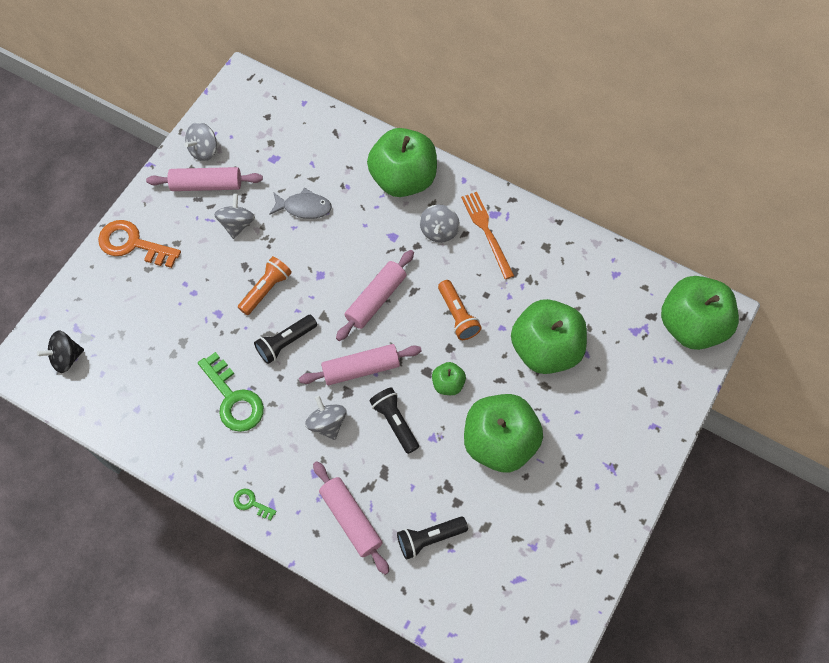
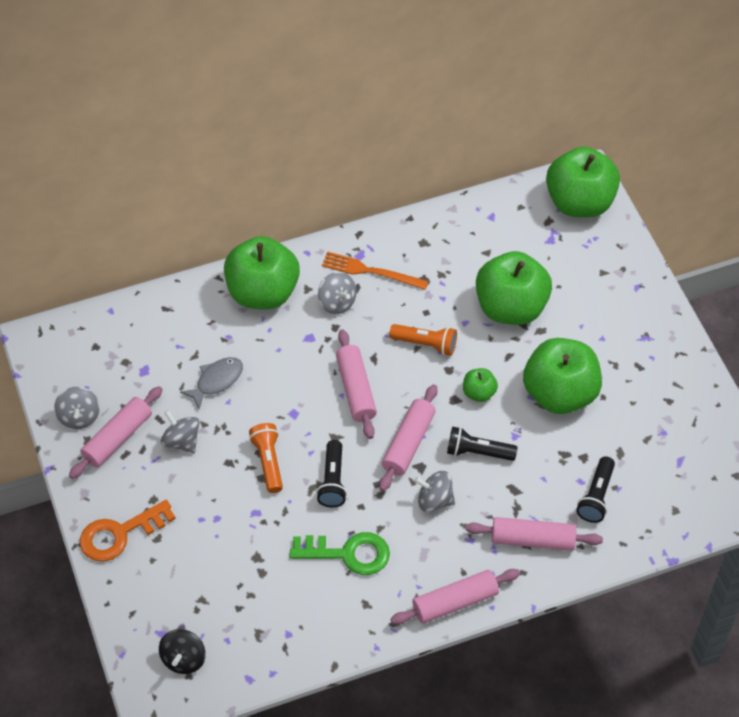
camera: 50 degrees left, 10 degrees down
(251, 503) = (455, 602): green key -> pink rolling pin

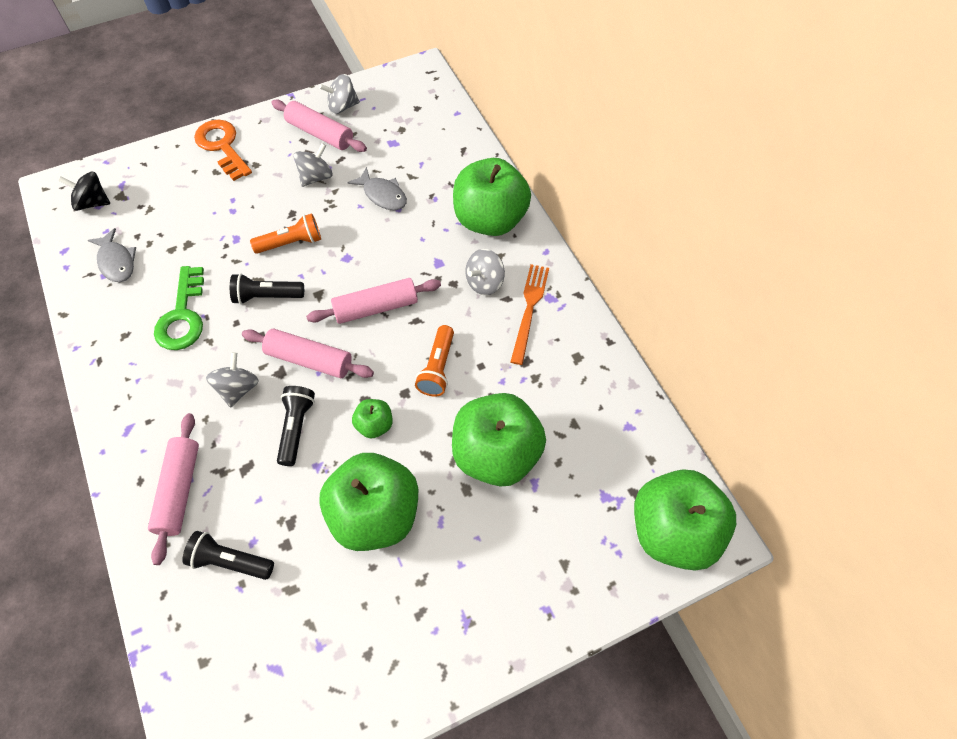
camera: 85 degrees right, 5 degrees up
(272, 623) = (116, 262): none -> grey fish
(455, 602) = (113, 415): pink rolling pin -> none

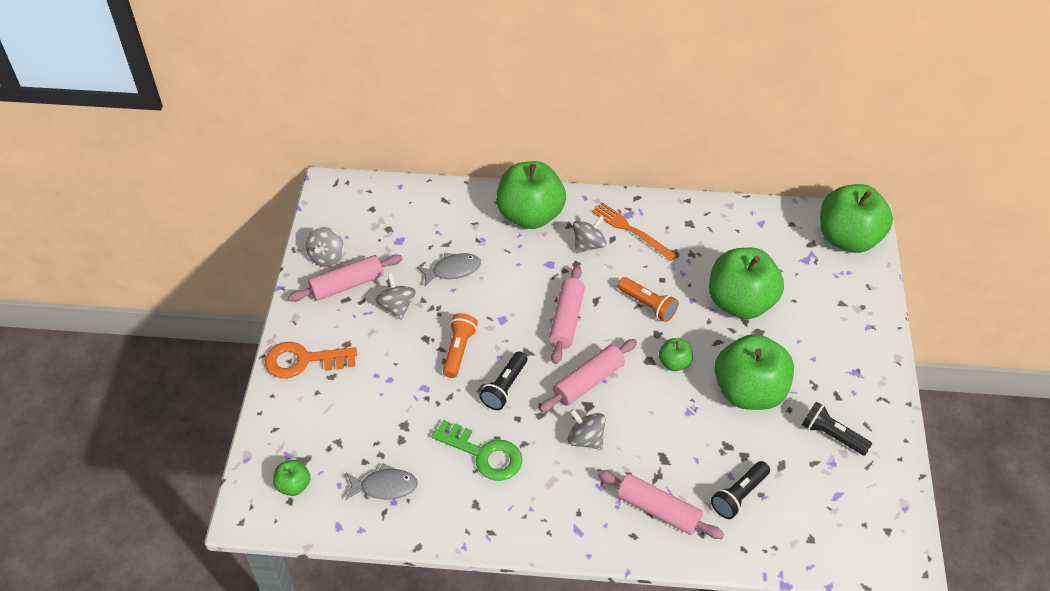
camera: 60 degrees left, 10 degrees down
(93, 202) = (293, 485): black spinning top -> green apple
(296, 428) = (647, 413): black flashlight -> black flashlight (832, 435)
(484, 282) = (588, 245): grey spinning top -> grey spinning top turned 120 degrees counterclockwise

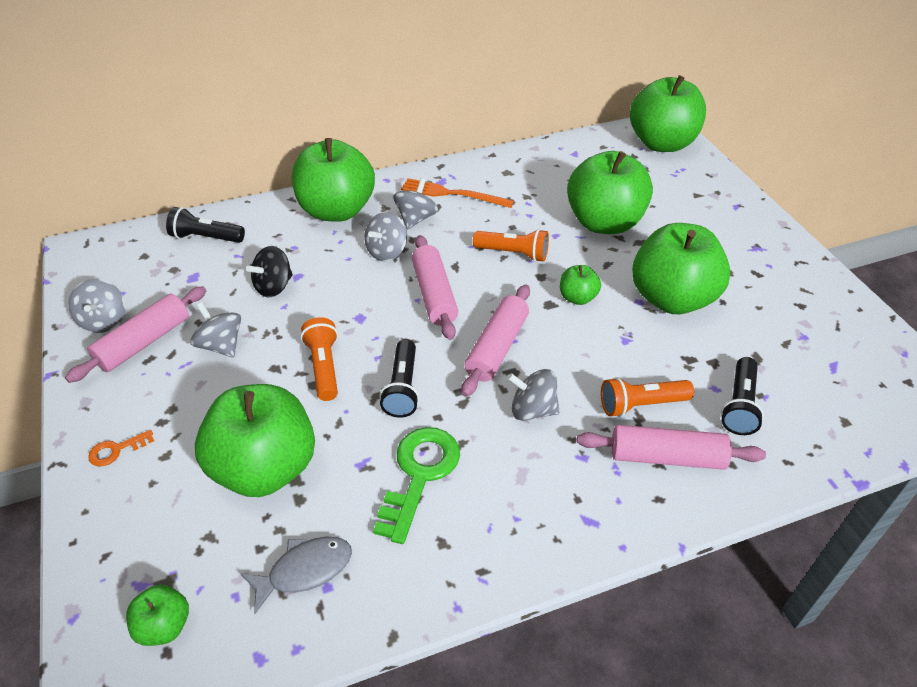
camera: 25 degrees left, 5 degrees down
(303, 361) = (116, 450): orange key -> orange key, size x0.48
(389, 410) = (265, 468): none -> green apple
(453, 270) = (274, 287): grey fish -> black spinning top
(484, 454) = (419, 474): green key -> green key turned 75 degrees counterclockwise
(550, 268) = (387, 252): none -> grey spinning top
(666, 466) = (641, 405): none -> orange flashlight
(832, 435) = (782, 311): black flashlight -> black flashlight (206, 238)

